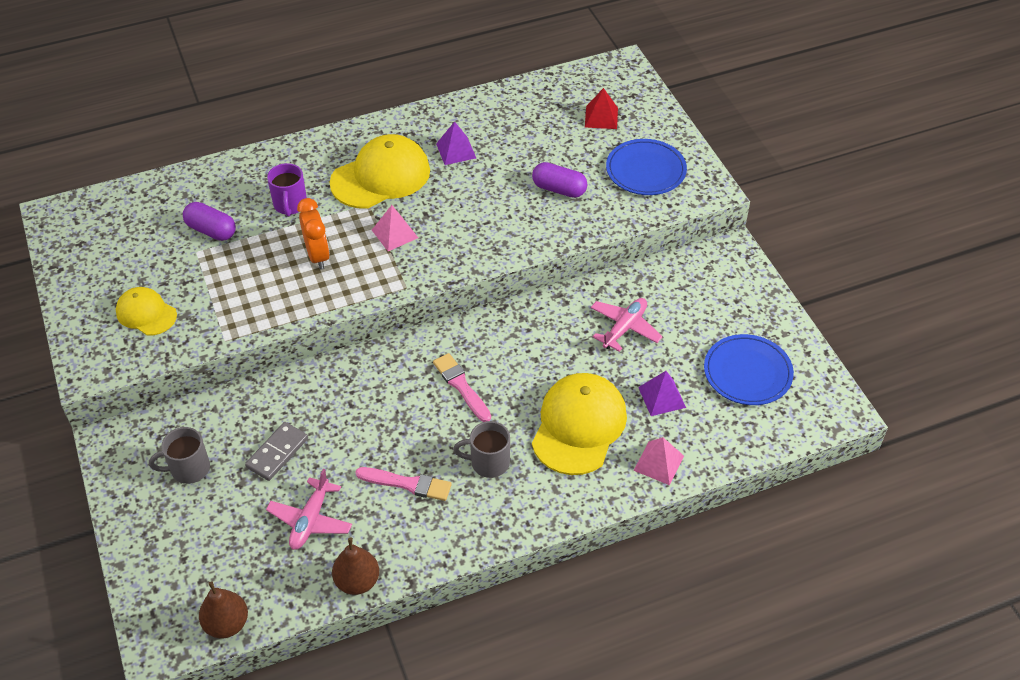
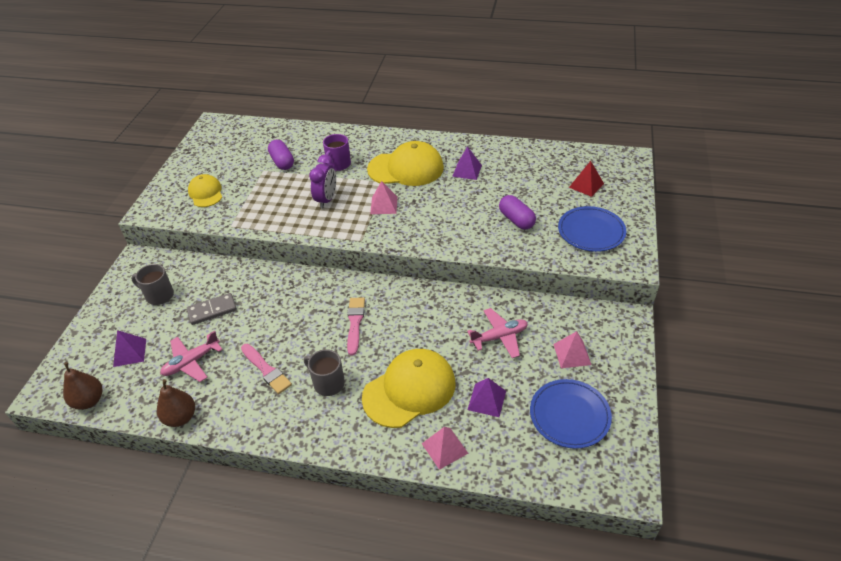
camera: 35 degrees right, 5 degrees down
(221, 549) = (129, 352): none -> purple pyramid
(318, 256) = (326, 200): orange clock -> purple clock
(707, 312) = (572, 354): none -> pink pyramid

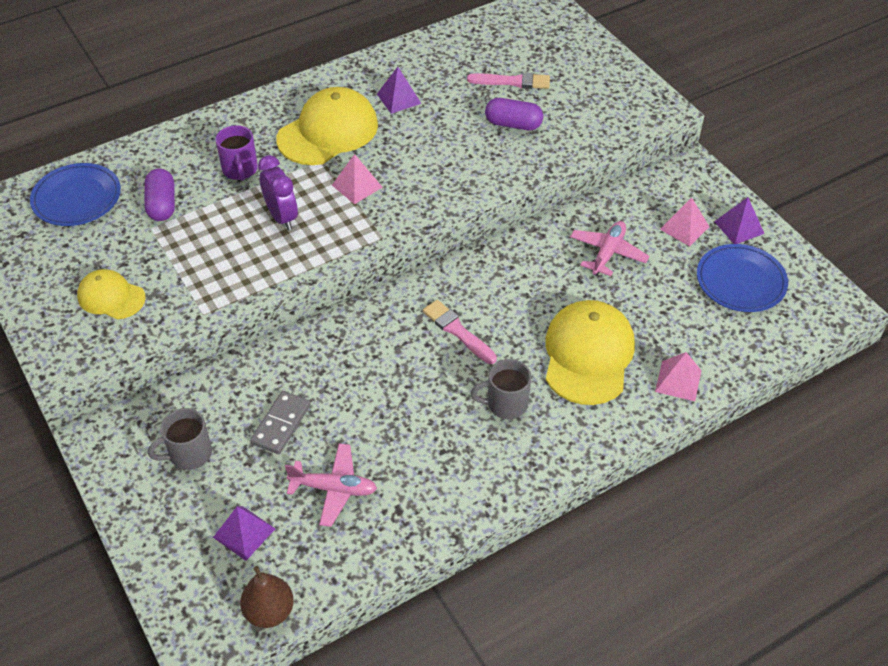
camera: 45 degrees left, 5 degrees up
(180, 417) = (399, 545): brown pear -> none
(191, 362) = (334, 489): pink plane -> pink plane turned 90 degrees counterclockwise
(266, 370) = (427, 437): pink brush -> pink brush (512, 82)
(282, 162) = (162, 205): purple capsule -> purple capsule turned 60 degrees clockwise
(487, 400) = (663, 316): purple pyramid -> purple pyramid (739, 227)
(586, 185) = (536, 51): red pyramid -> none
(591, 231) = (594, 97): blue plate -> blue plate (77, 198)

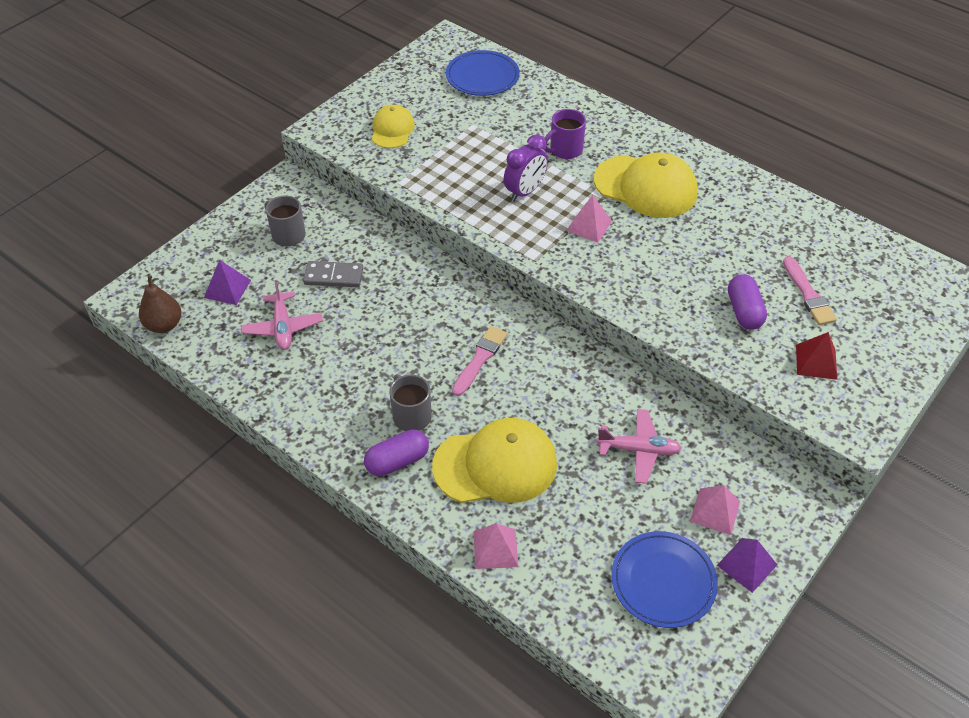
camera: 70 degrees right, 0 degrees up
(162, 205) = (500, 121): purple capsule -> purple capsule (397, 461)
(399, 98) = (722, 219): purple pyramid -> none
(585, 104) = (816, 362): none -> red pyramid

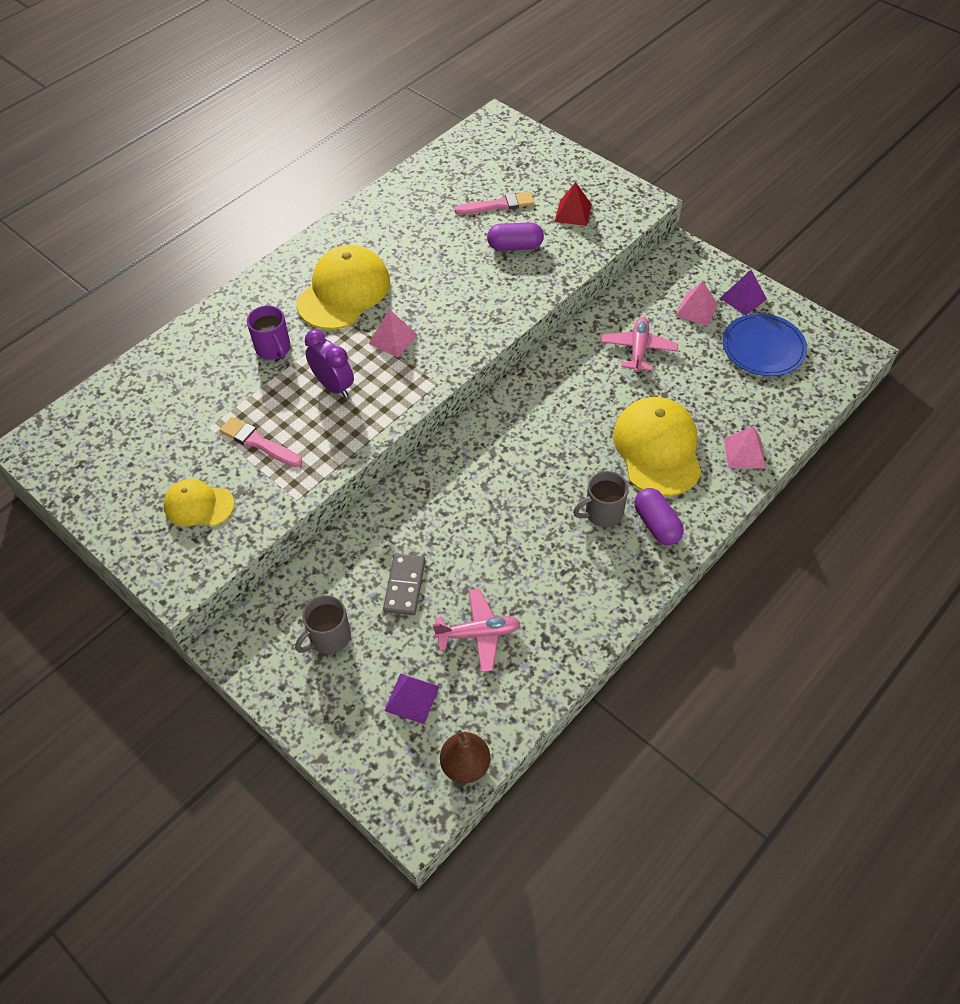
camera: 85 degrees left, 5 degrees up
(480, 359) = (532, 455): pink brush -> pink brush (258, 442)
(482, 76) = (121, 414): blue plate -> none

